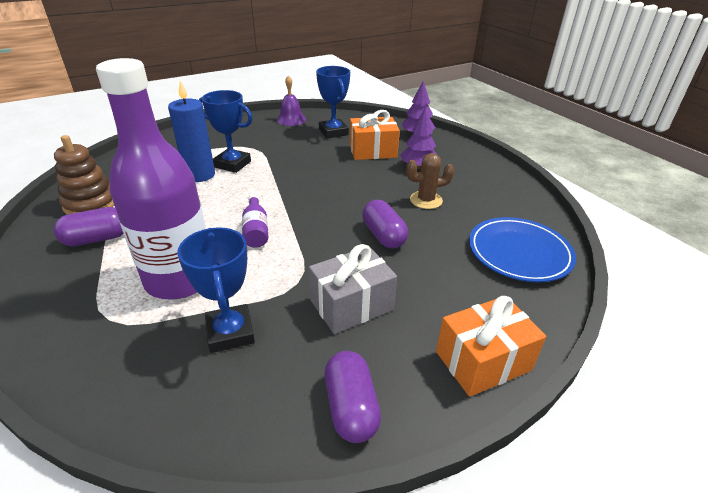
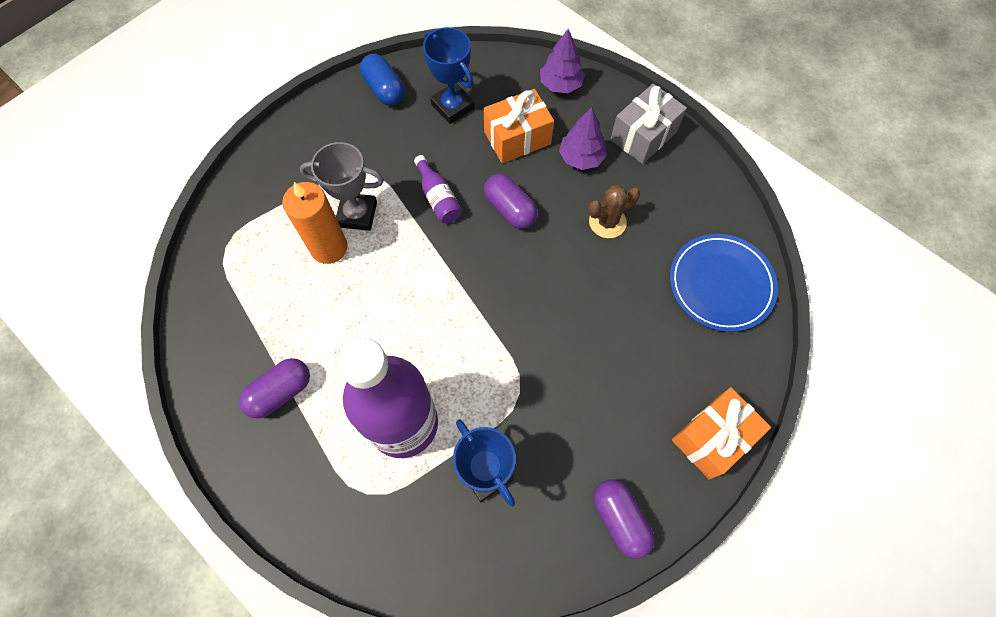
camera: 15 degrees left, 30 degrees up
(90, 204) = (233, 338): brown stacking toy -> none
(200, 175) = (329, 247): blue candle -> orange candle
(232, 164) = (357, 214): blue trophy -> grey trophy
(256, 230) = (443, 327): purple bottle -> purple bottle (438, 198)
(291, 119) = (384, 89): purple bell -> blue capsule
(351, 305) = (581, 407): grey gift -> grey gift (643, 136)
(383, 236) = (580, 297): purple capsule -> purple capsule (510, 209)

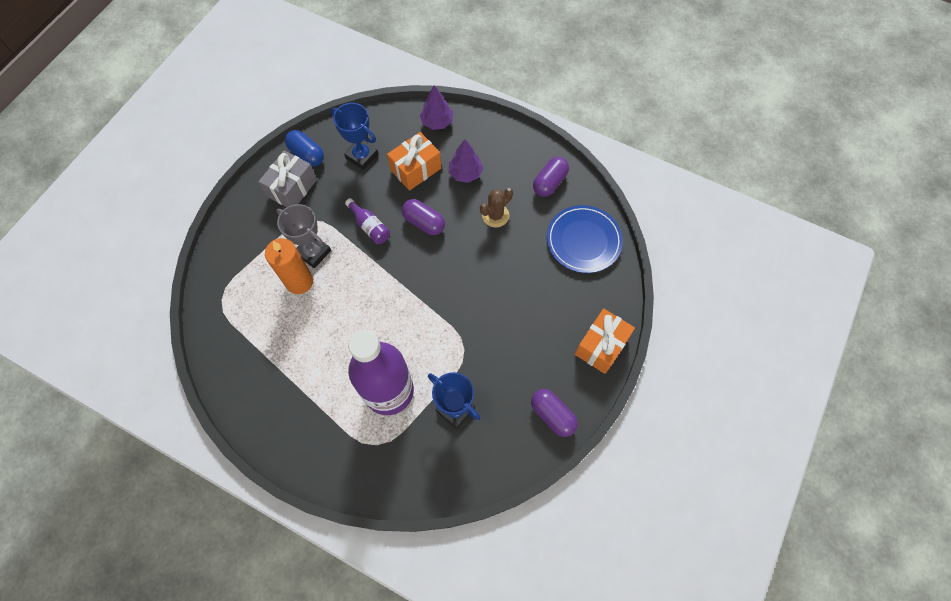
camera: 15 degrees left, 0 degrees up
(280, 392) = (294, 392): purple capsule -> purple capsule (549, 183)
(357, 214) = (313, 252): grey trophy -> grey trophy turned 45 degrees clockwise
(643, 136) = (506, 147): grey gift -> grey gift (292, 188)

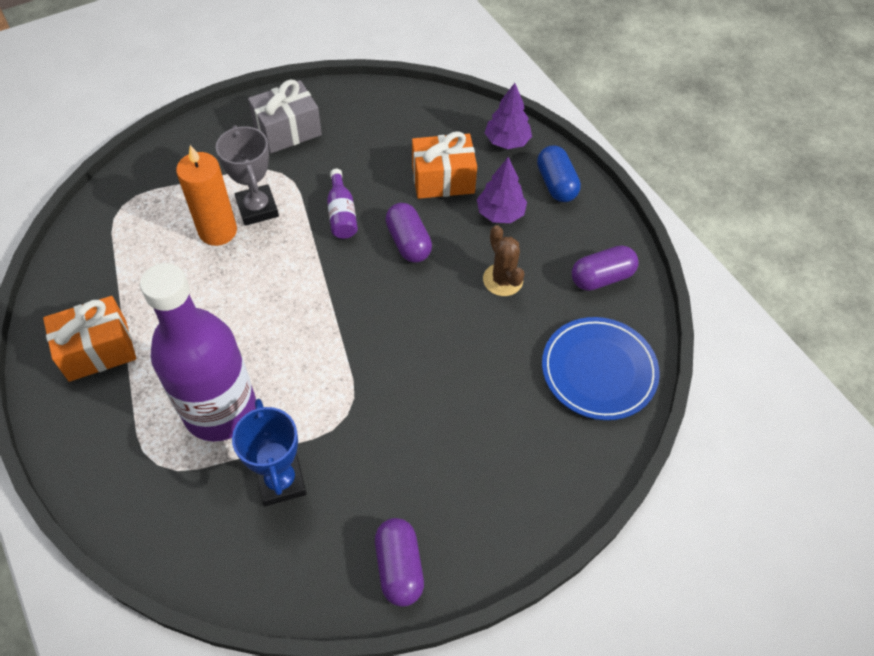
camera: 30 degrees right, 10 degrees down
(307, 154) = (330, 105): blue capsule -> blue capsule (556, 184)
(362, 156) = (390, 135): blue trophy -> none
(495, 215) = (503, 280): brown cactus -> brown cactus turned 75 degrees clockwise
(601, 346) = (530, 517): orange gift -> orange gift (98, 350)

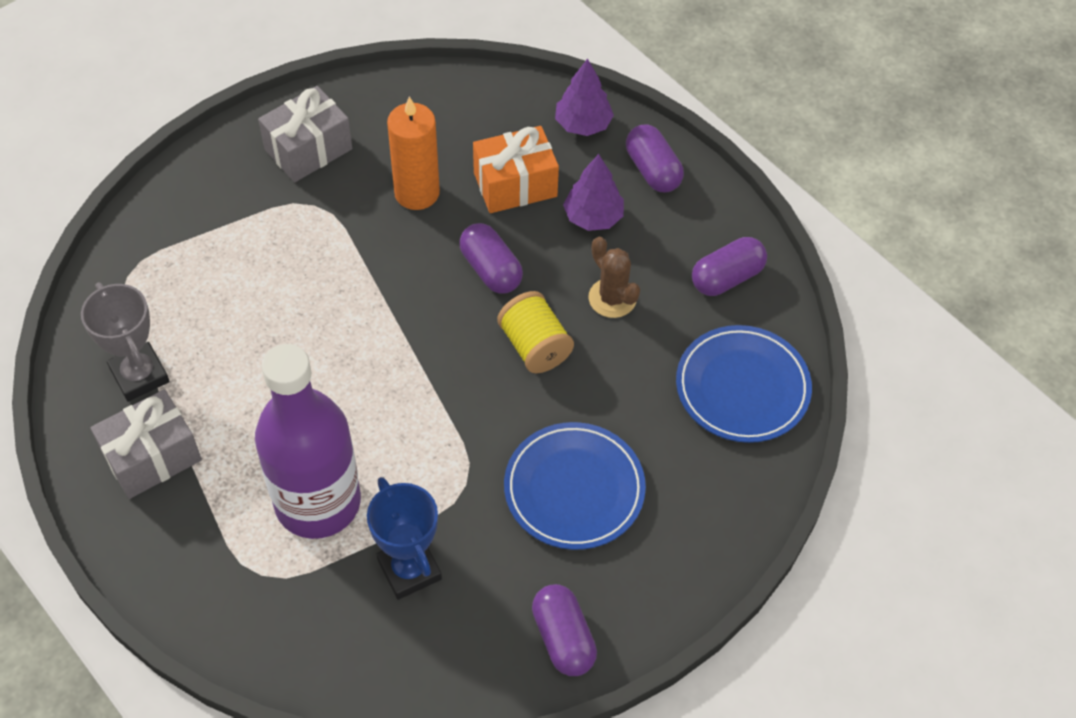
camera: 10 degrees left, 0 degrees up
(98, 350) = (152, 457): orange gift -> grey gift
(218, 231) = (256, 291): orange candle -> orange candle (417, 193)
(257, 208) = (297, 255): grey trophy -> grey trophy (139, 375)
(341, 214) = (402, 246): purple bottle -> none
(430, 309) = (535, 346): none -> yellow spool
(437, 434) = (574, 489): none -> blue plate
(556, 184) = (652, 170): blue capsule -> purple capsule

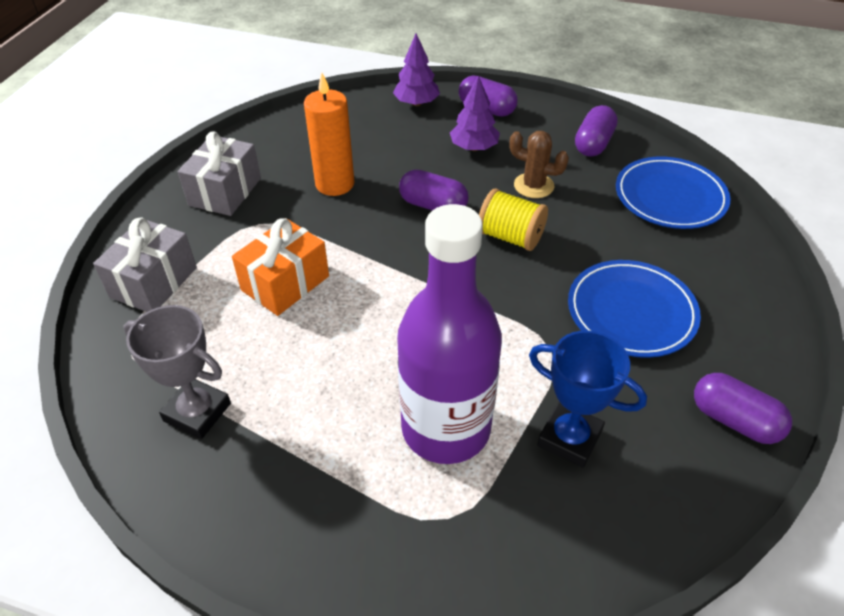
camera: 30 degrees left, 10 degrees down
(152, 457) = (261, 473): grey gift -> grey gift (154, 282)
(515, 184) = (402, 151): orange gift -> orange gift (285, 283)

